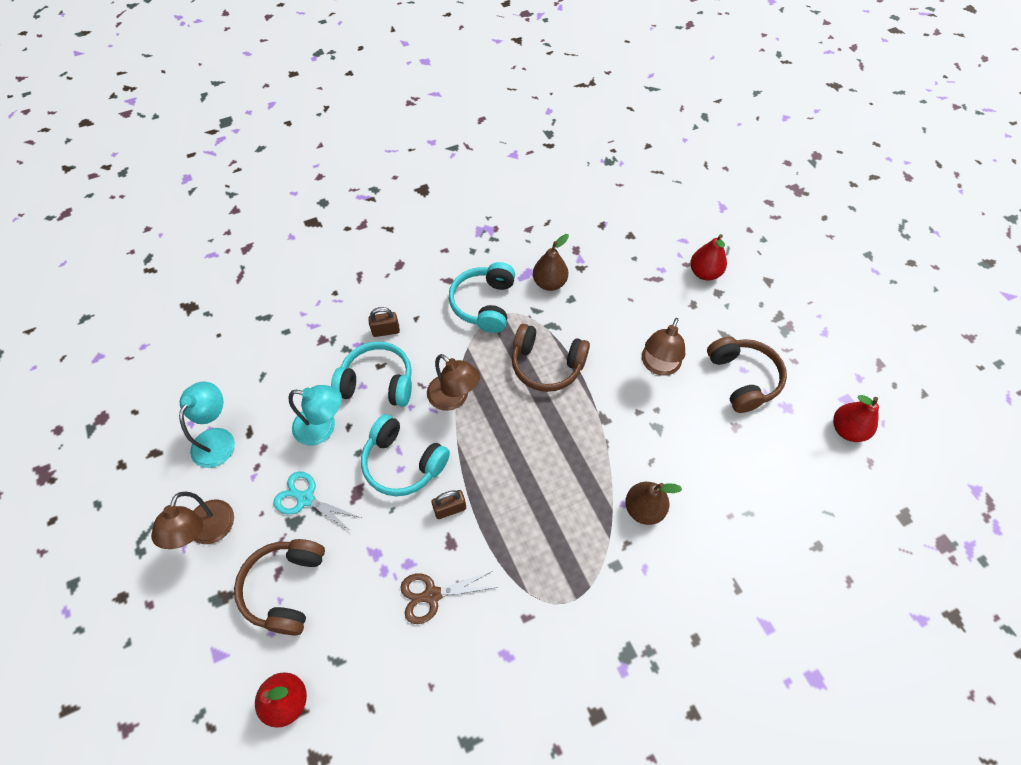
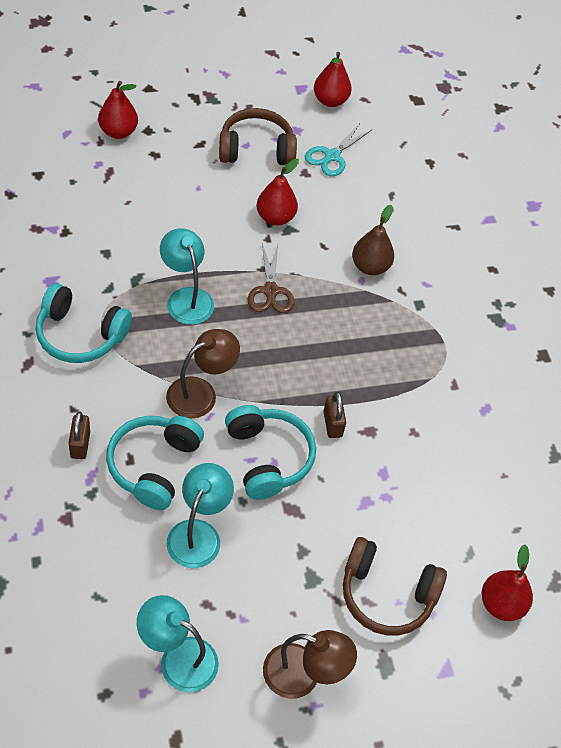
camera: 85 degrees left, 5 degrees down
(305, 499) = (287, 563): turquoise scissors -> turquoise scissors (332, 156)
(403, 463) = (268, 458): turquoise headphones -> turquoise headphones turned 60 degrees counterclockwise
(432, 595) = (419, 458): brown scissors -> brown scissors (270, 291)
(546, 365) = (186, 298): brown headphones -> turquoise lamp
(549, 283) = (75, 266): brown pear -> none
(658, 366) = (219, 206): brown lamp -> none
(666, 413) = (275, 217): none -> red pear

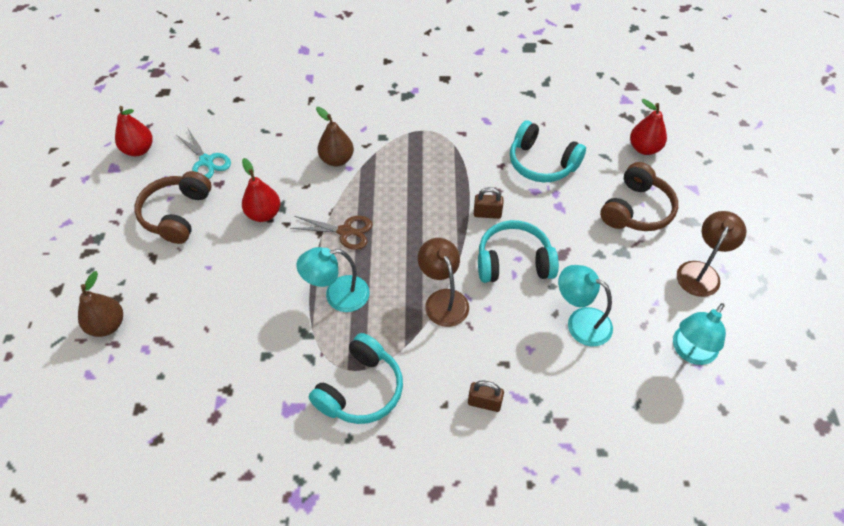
camera: 70 degrees left, 0 degrees up
(118, 132) = (107, 325): red pear -> brown pear
(153, 466) = (513, 346): turquoise headphones -> turquoise headphones (541, 163)

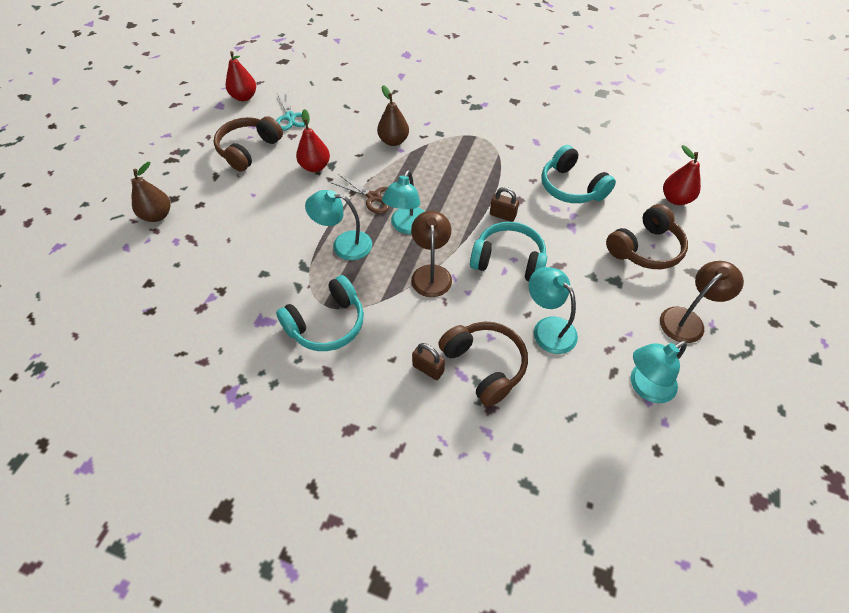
camera: 20 degrees right, 0 degrees up
(395, 255) = (406, 226): none -> turquoise lamp
(537, 380) = (484, 365): none -> brown headphones

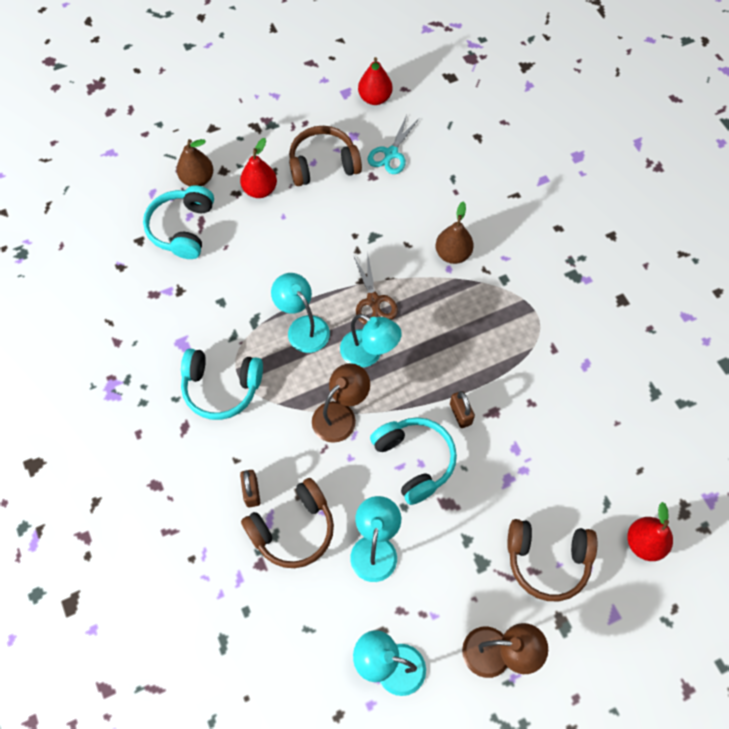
camera: 45 degrees right, 10 degrees up
(315, 167) = (358, 228): red pear -> red pear (260, 190)
(406, 226) = (369, 353): turquoise lamp -> turquoise lamp turned 120 degrees counterclockwise
(484, 365) = (293, 529): brown headphones -> brown headphones turned 45 degrees clockwise
(571, 187) = (557, 441): turquoise headphones -> turquoise headphones (182, 229)

